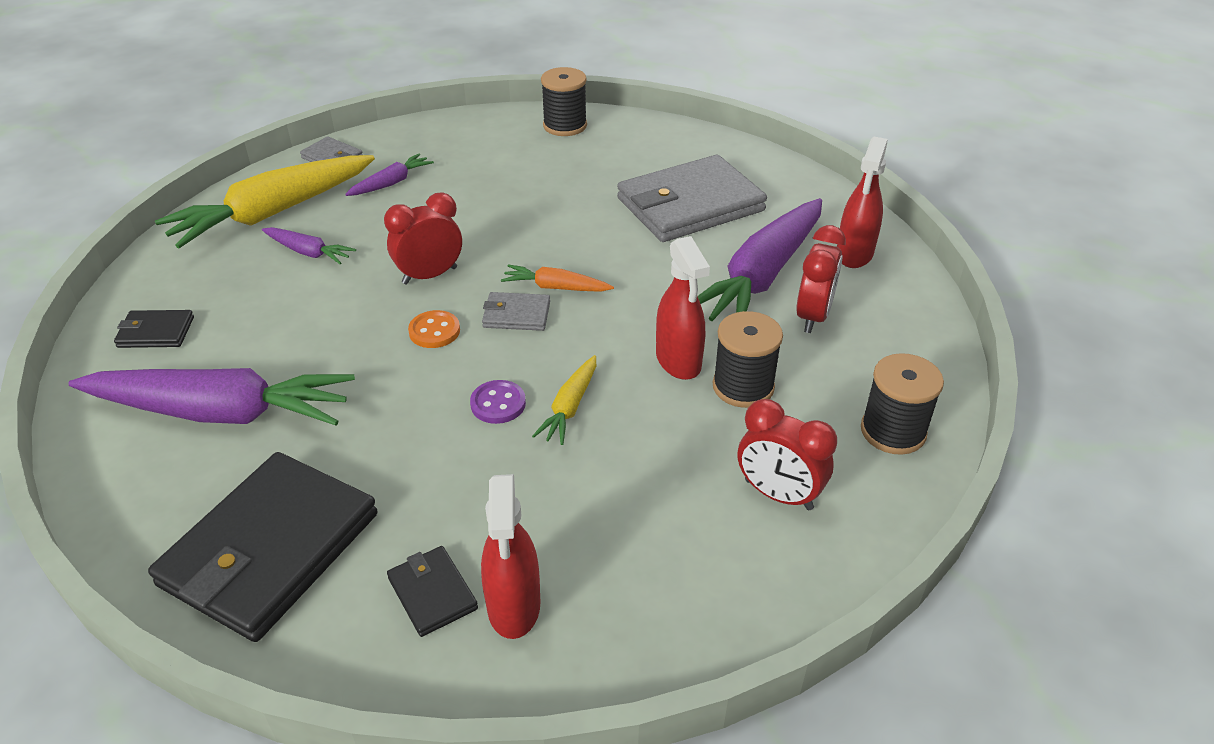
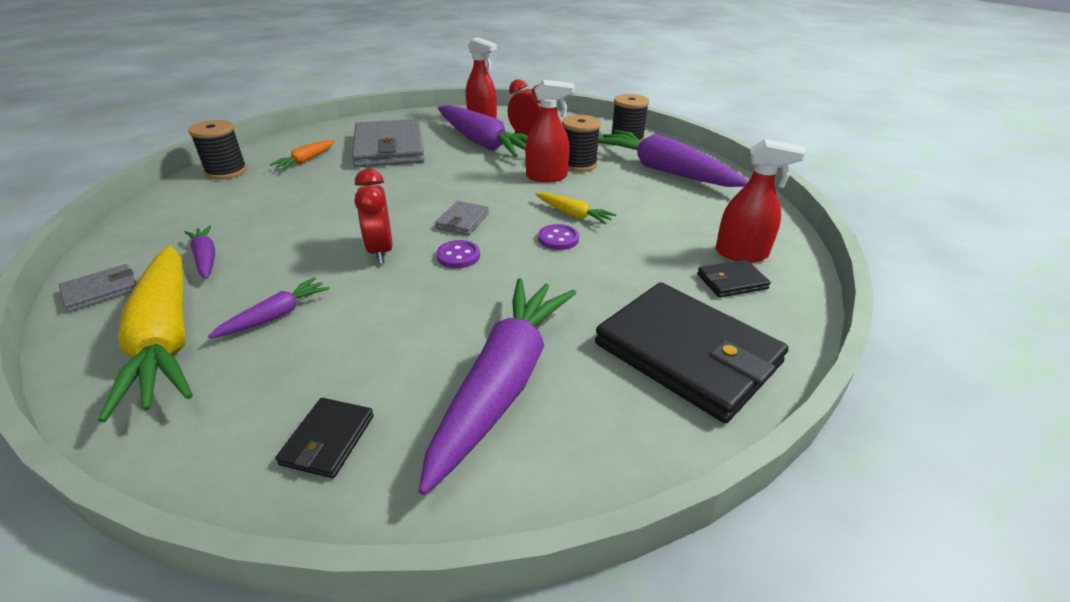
camera: 75 degrees left, 5 degrees down
(434, 331) = (458, 256): orange button -> purple button
(555, 287) = (442, 203): orange carrot -> orange carrot (306, 160)
(778, 494) = (664, 171): red clock -> purple carrot

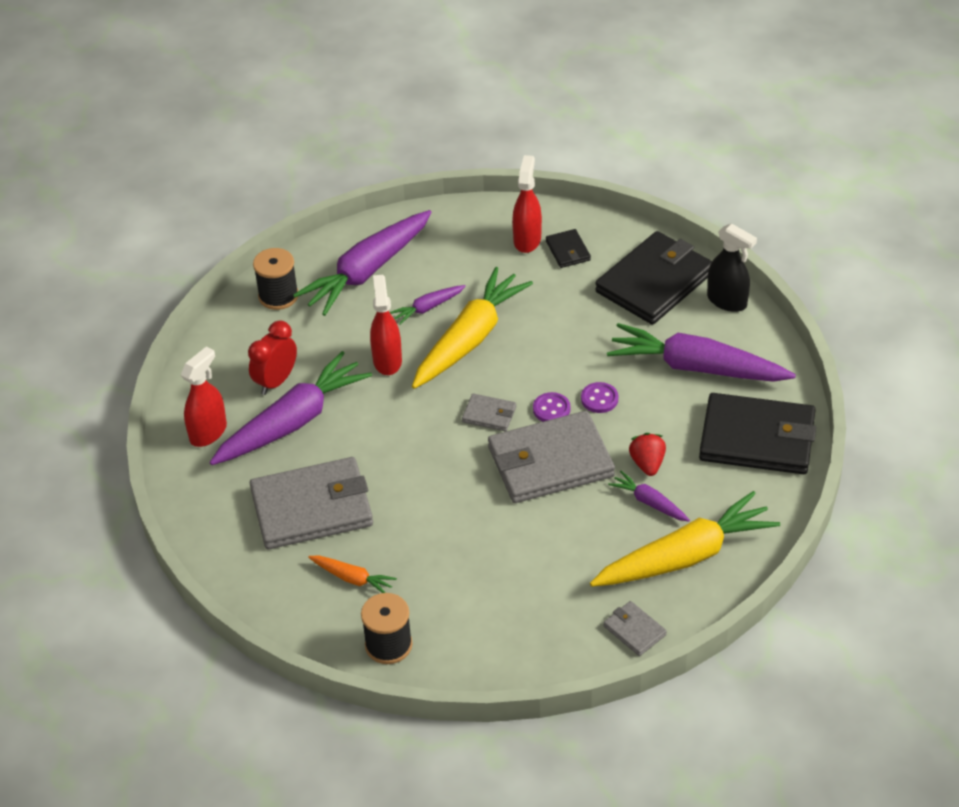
camera: 90 degrees left, 10 degrees up
(206, 258) = (576, 581): purple carrot -> purple carrot (427, 308)
(328, 440) = (757, 438): black wallet -> black wallet, size x2.25
(339, 319) = (647, 464): none -> red strawberry
(380, 251) = (550, 462): red clock -> grey wallet
(558, 239) = (515, 348): purple button -> purple button (599, 399)
(573, 214) = (470, 339): yellow carrot -> yellow carrot, size x2.16
(578, 164) = (353, 336): black spool -> none
(656, 437) = (727, 301): none -> black spray bottle

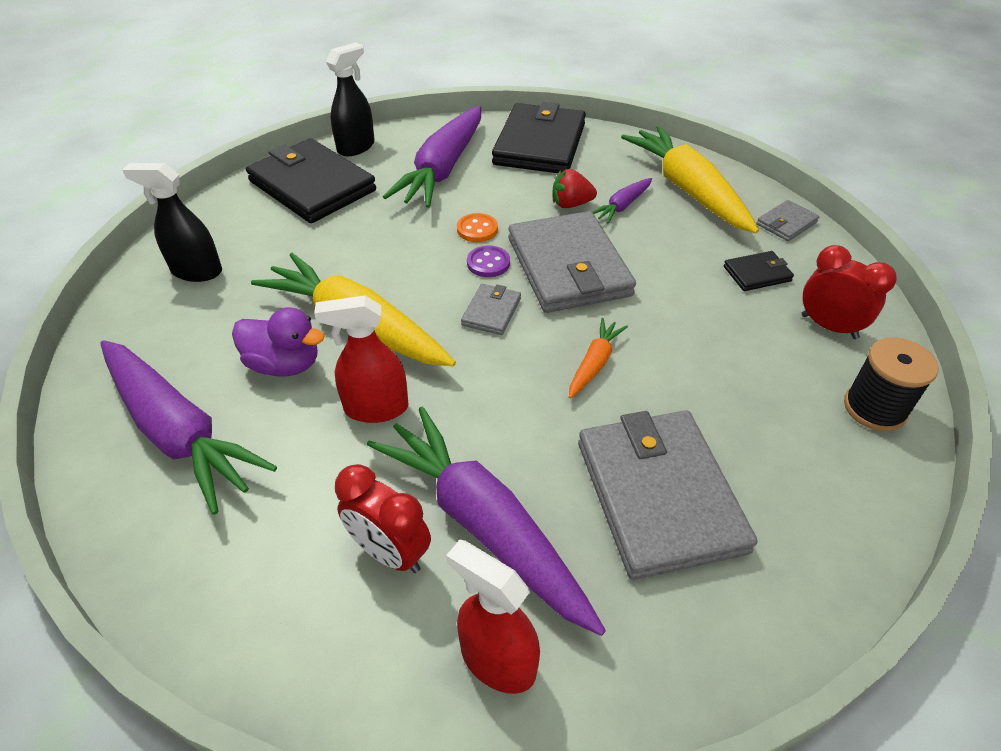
camera: 90 degrees left, 0 degrees up
(278, 296) = (183, 555): black spool -> none
(352, 578) = (778, 446): orange carrot -> orange carrot (594, 363)
(427, 308) = (284, 364): purple carrot -> purple duck
(482, 635) = (829, 326): none -> red clock
(527, 240) = (196, 271): red spray bottle -> black spray bottle
(568, 251) = (233, 241): black wallet -> black wallet (757, 274)
(599, 399) = (477, 229): purple button -> orange button

